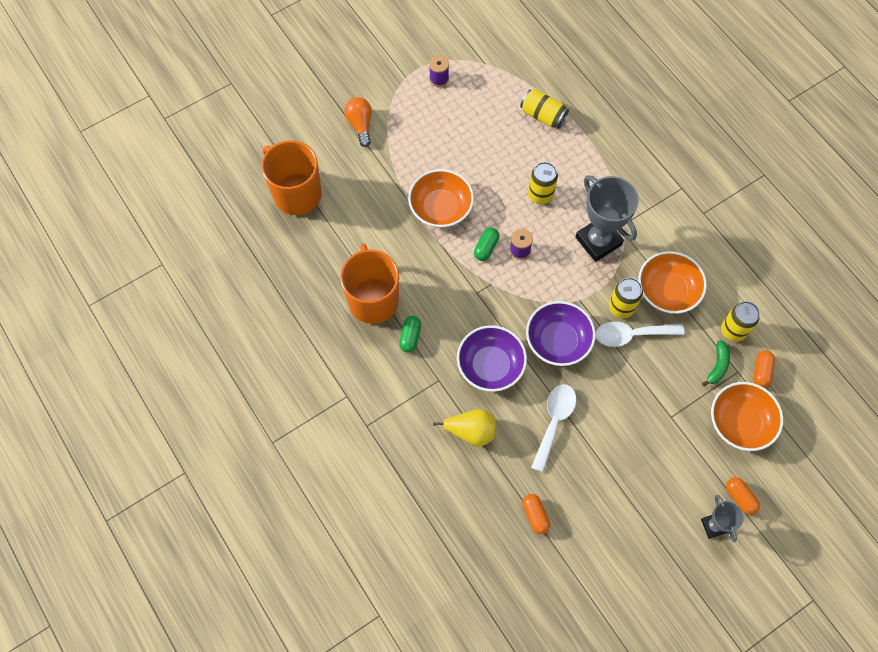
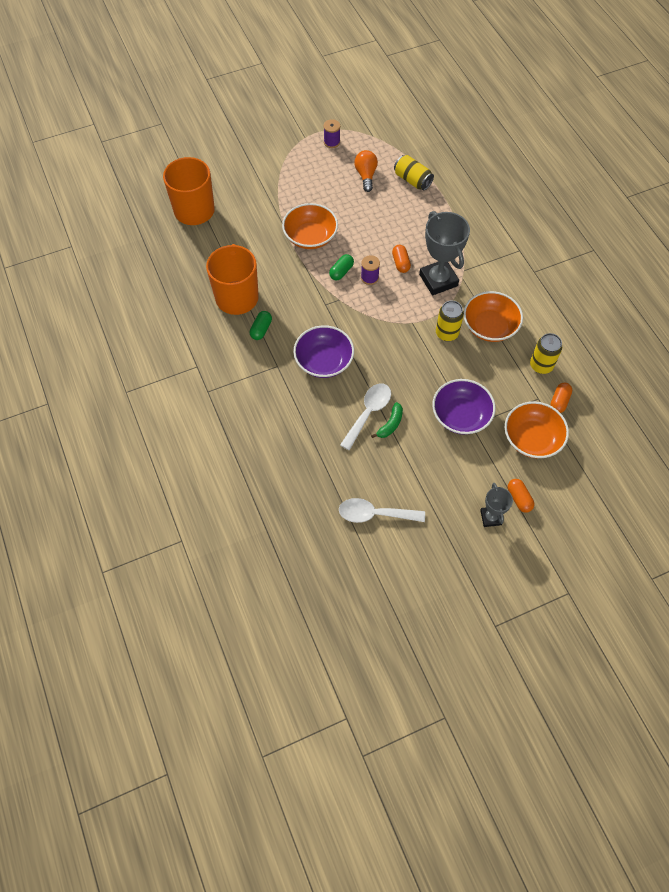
camera: 10 degrees right, 5 degrees down
(360, 125) = (258, 167): orange light bulb -> orange light bulb (366, 175)
(471, 431) = (295, 409): yellow pear -> none
(535, 515) = (335, 483): orange capsule -> orange capsule (400, 263)
(540, 194) = (397, 238): yellow can -> none
(558, 341) = (386, 351): purple bowl -> purple bowl (461, 415)
(632, 335) = (451, 356): white spoon -> white spoon (375, 514)
(717, 366) = (521, 391): green banana -> green banana (390, 424)

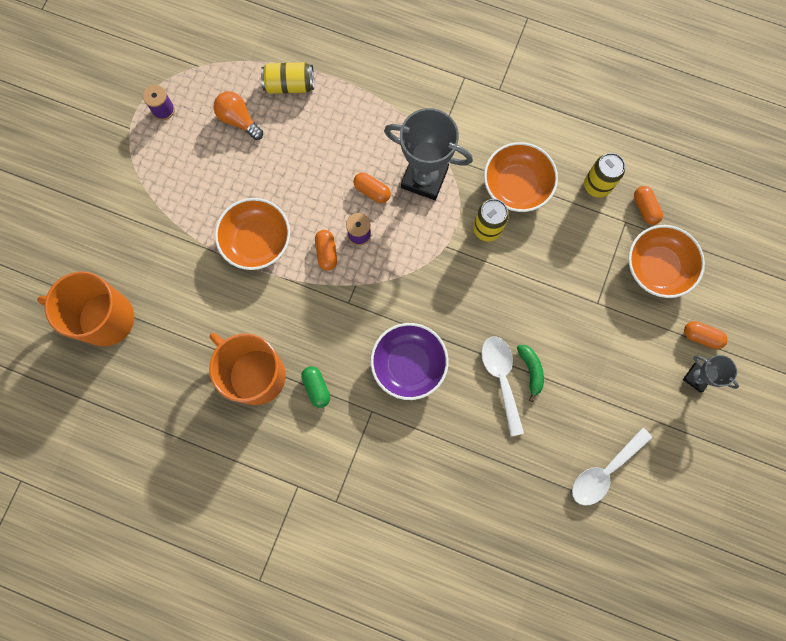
camera: 45 degrees left, 15 degrees up
(341, 272) = (326, 252): green capsule -> orange capsule
(461, 415) = (580, 302): purple bowl -> none

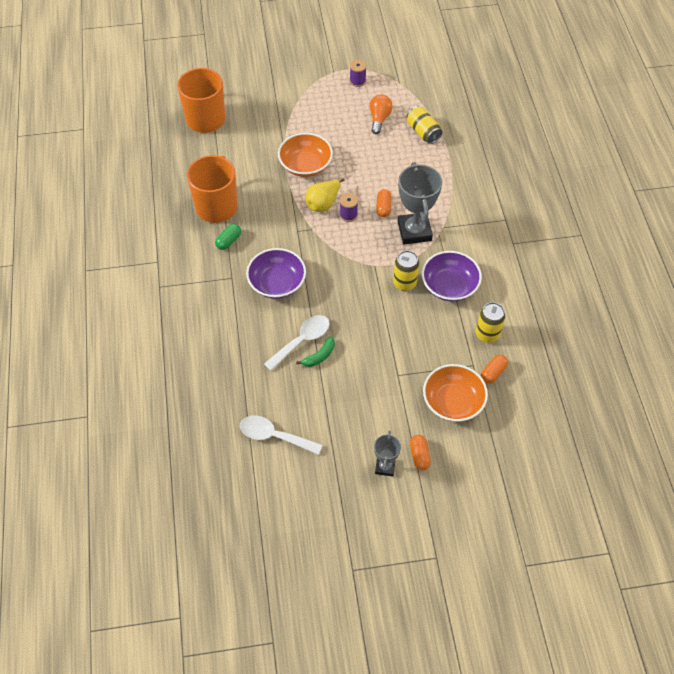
camera: 60 degrees right, 20 degrees down
(326, 252) = (323, 204): orange capsule -> yellow pear
(516, 185) = (449, 286): orange bowl -> purple bowl

